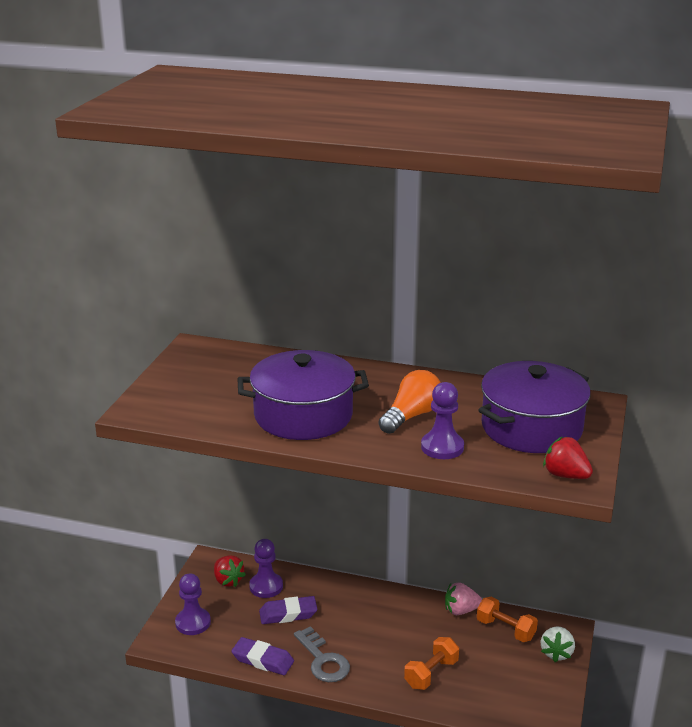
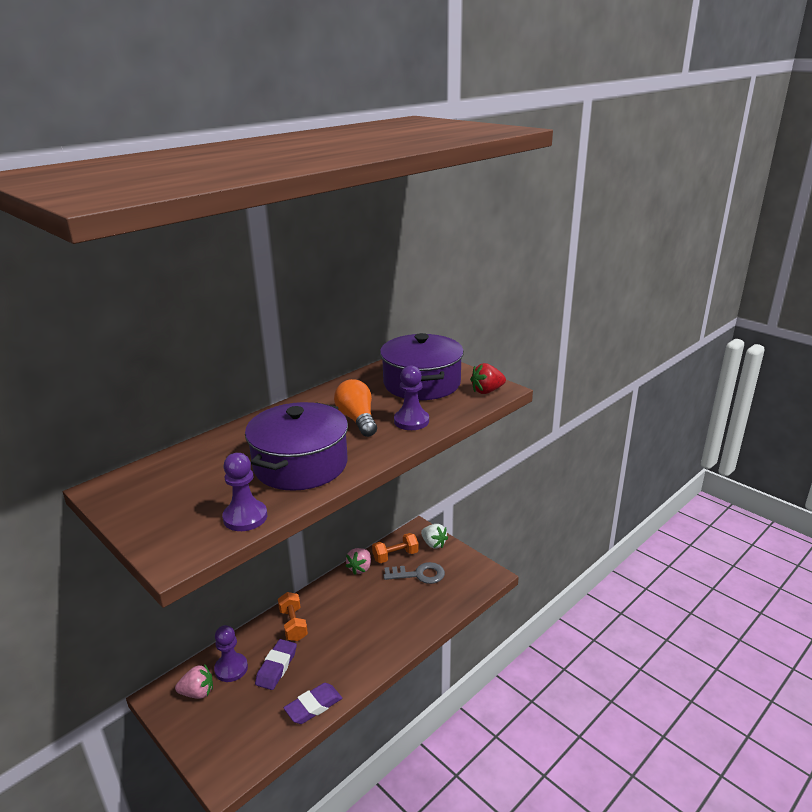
camera: 60 degrees left, 0 degrees up
(193, 623) = (225, 741): purple pawn -> purple pawn (245, 517)
(228, 580) = (197, 692): red strawberry -> pink strawberry
(323, 660) = (345, 666): grey key -> grey key (419, 574)
(431, 673) = (406, 611): orange dumbbell -> orange dumbbell (293, 624)

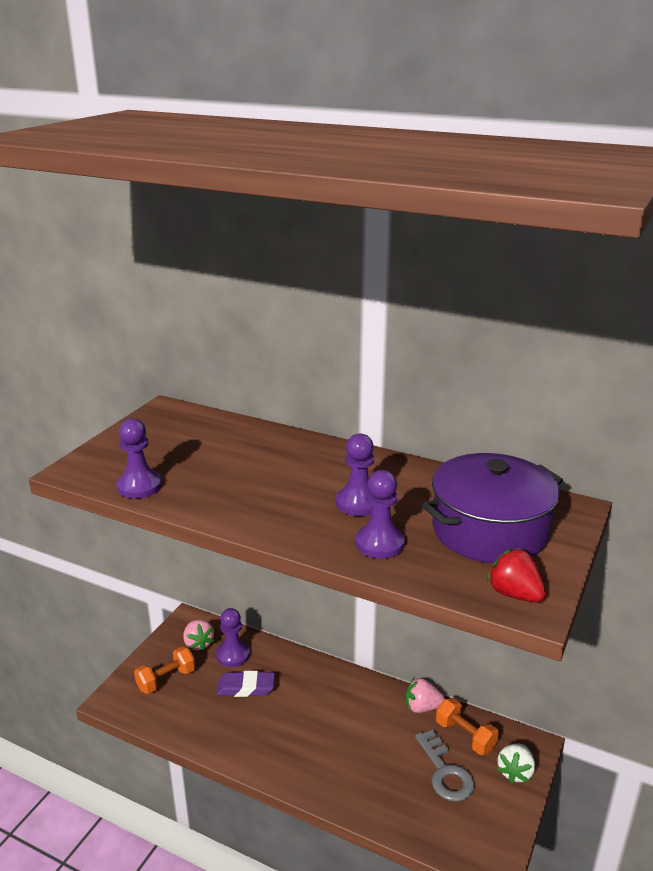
camera: 70 degrees right, 0 degrees up
(293, 624) = (307, 679): orange dumbbell -> orange dumbbell (166, 679)
(300, 465) = (242, 491): purple pot -> none
(313, 706) = (205, 736): purple eraser -> none
(357, 419) = (358, 503): orange light bulb -> purple pawn

